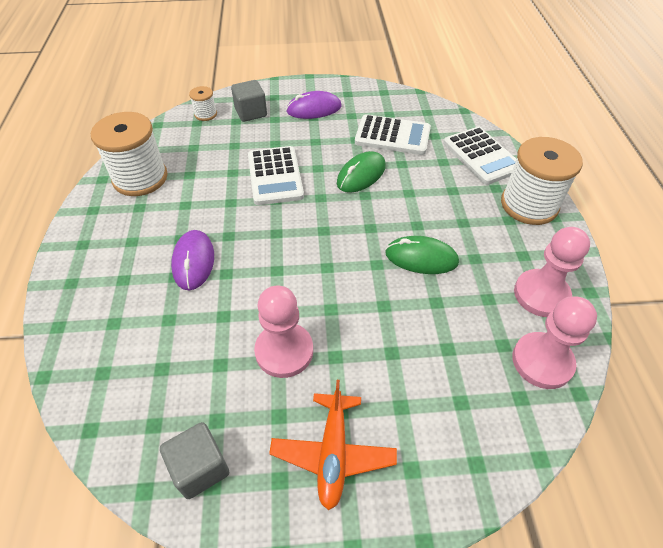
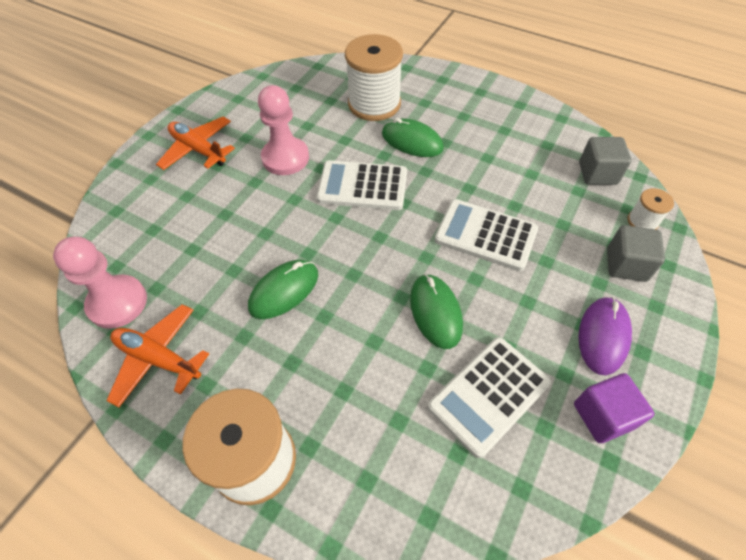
camera: 125 degrees right, 5 degrees up
(140, 178) = (547, 140): white spool -> white spool (374, 104)
(193, 261) = (412, 141): purple mouse -> green mouse
(200, 468) = (251, 97): grey cube -> grey cube (597, 173)
(363, 98) = (603, 416): none -> purple cube
(481, 156) = (375, 482): white calculator -> white calculator (362, 186)
(541, 294) = (158, 358): pink pawn -> orange plane

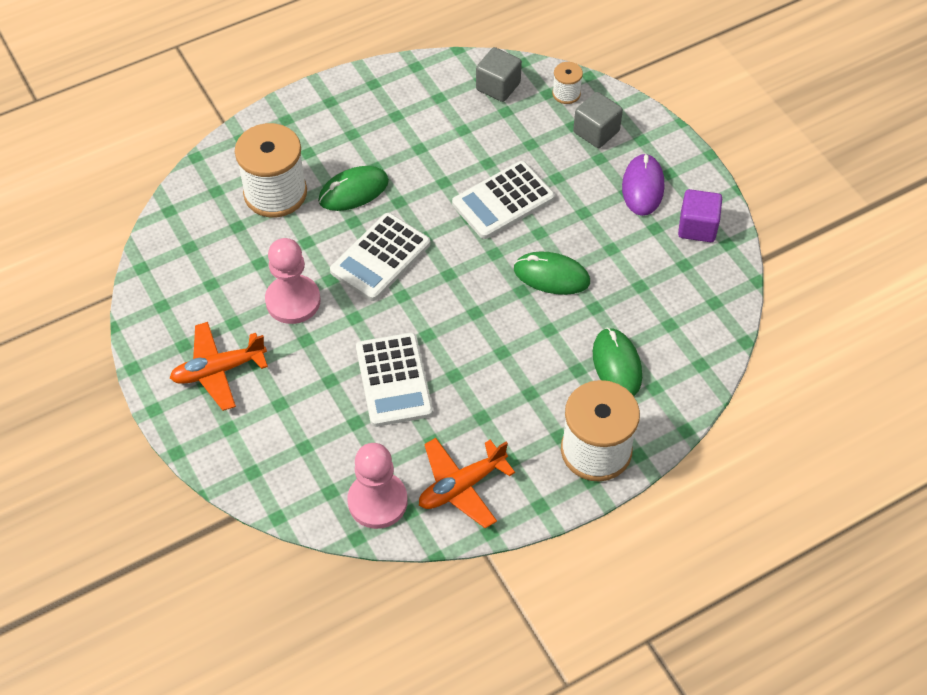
camera: 60 degrees left, 0 degrees up
(284, 291) = (456, 369): green mouse -> green mouse (617, 365)
(488, 395) = (640, 282): white calculator -> white calculator (393, 380)
(603, 336) = (642, 187): purple mouse -> purple mouse turned 45 degrees clockwise

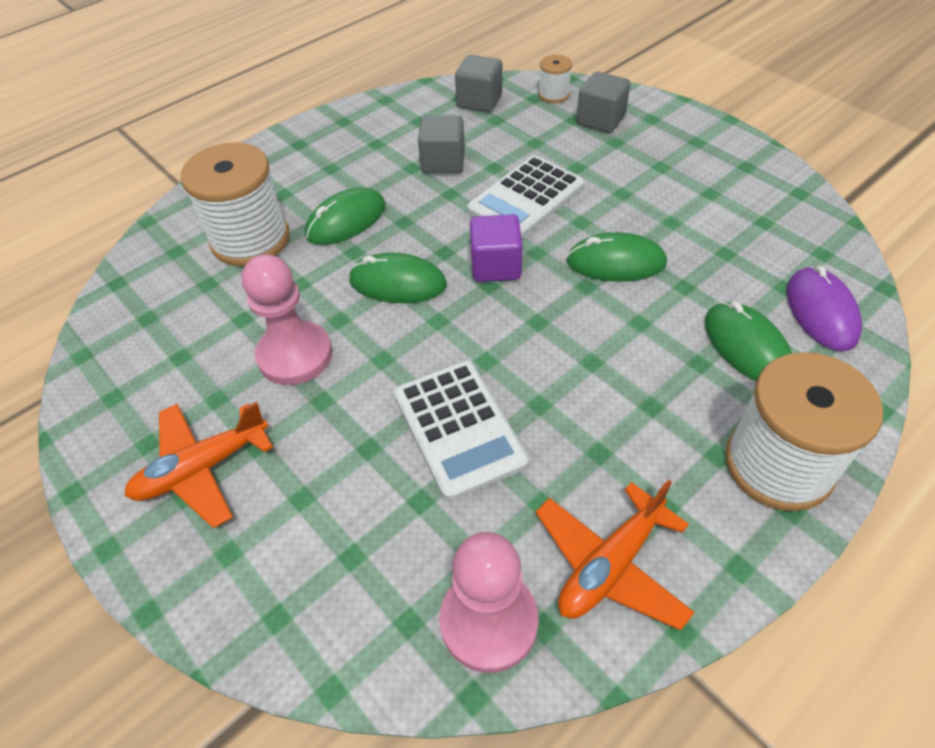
camera: 10 degrees left, 5 degrees down
(380, 257) = (397, 283): white calculator -> green mouse
(447, 149) = (443, 162): none -> grey cube
(642, 187) = (676, 158): purple mouse -> purple mouse (821, 312)
(697, 227) = (757, 183): purple cube -> purple cube (495, 266)

